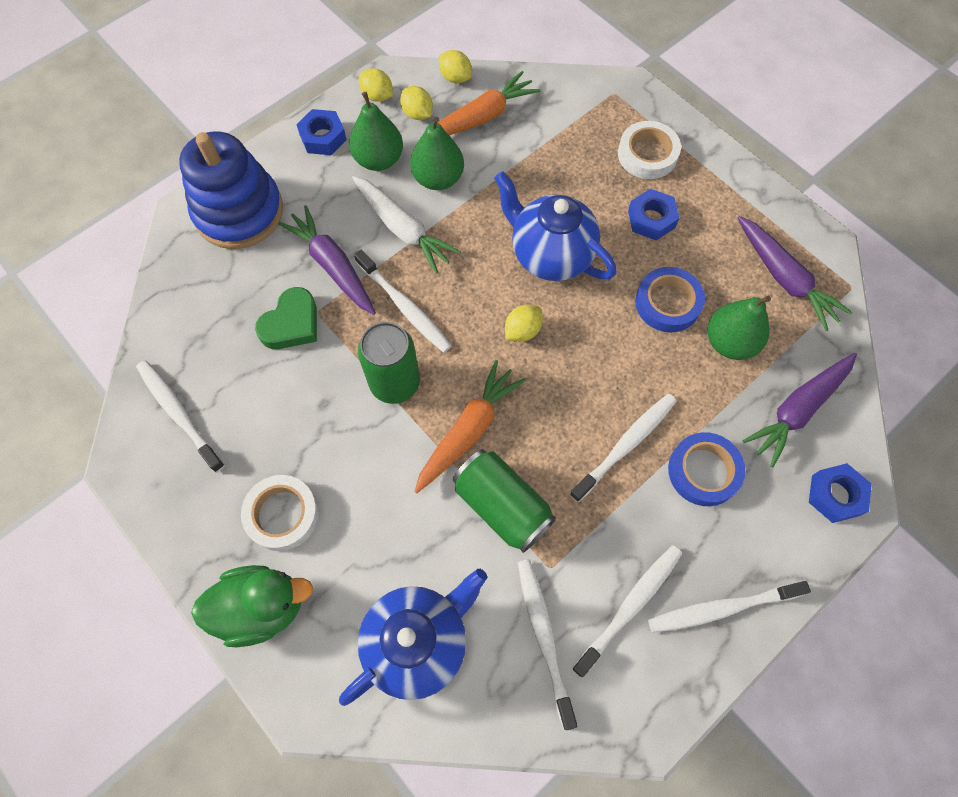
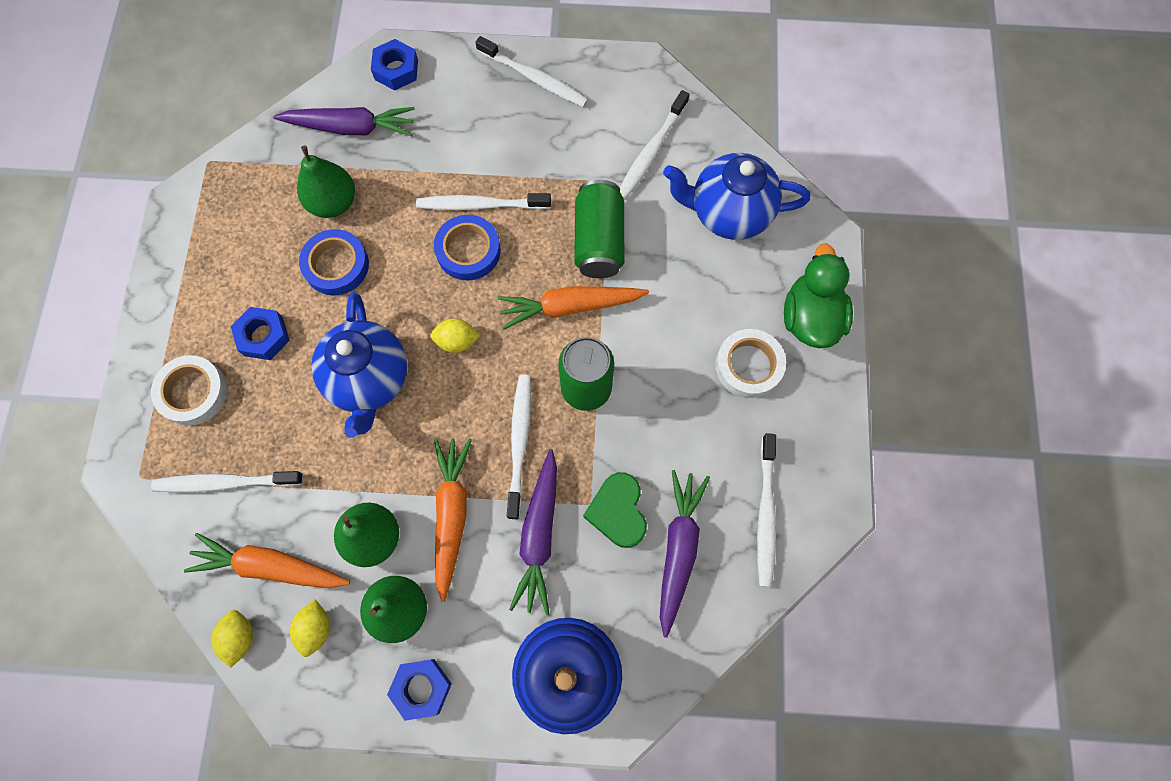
camera: 135 degrees left, 5 degrees up
(262, 607) = (810, 317): green duck -> green duck turned 60 degrees clockwise
(291, 324) = (618, 511): green heart -> green heart turned 90 degrees counterclockwise
(377, 96) = (327, 689): yellow lemon -> none
(403, 229) = (451, 515): white carrot -> orange carrot
(629, 607) = (585, 123): white toothbrush -> white toothbrush (226, 482)
(703, 471) = (453, 148): blue tape -> blue tape (468, 251)
(784, 278) = (239, 207): purple carrot -> purple carrot (678, 550)

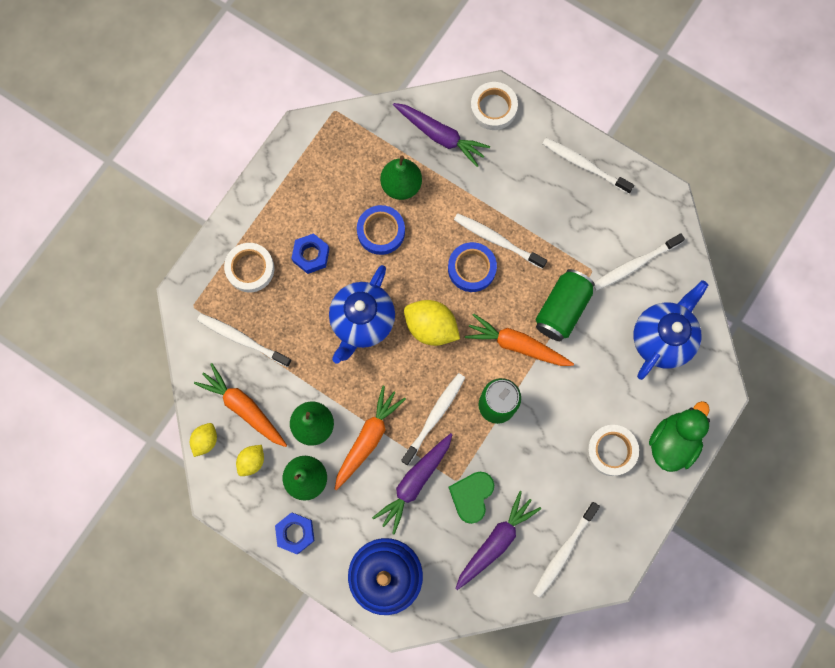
camera: 30 degrees right, 5 degrees up
(396, 70) = (493, 108): blue nut -> white tape
(457, 341) = (431, 327): yellow lemon -> yellow lemon, size x1.73
(534, 78) = (585, 165): white toothbrush -> white toothbrush turned 150 degrees clockwise
(728, 213) = (661, 338): blue teapot -> blue teapot turned 90 degrees clockwise

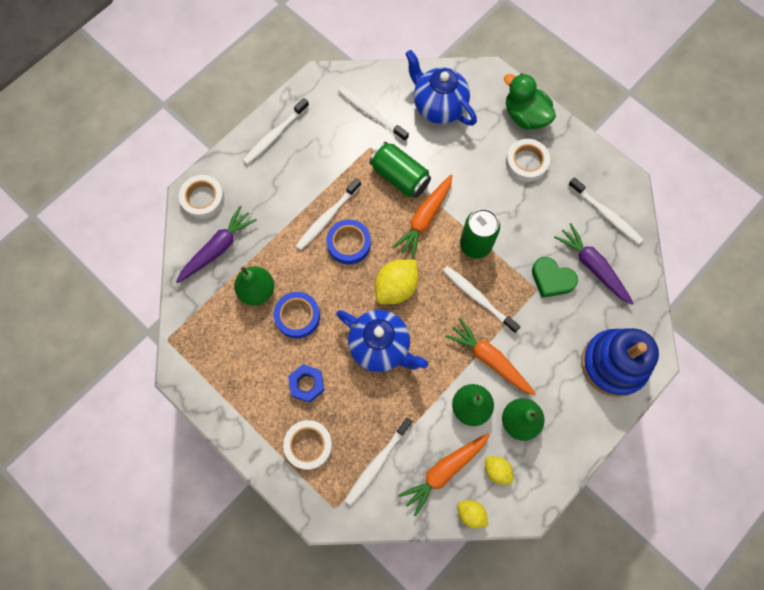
camera: 80 degrees left, 5 degrees down
(295, 533) = (568, 439): blue nut -> none
(415, 482) = (534, 325): purple carrot -> none
(635, 264) = (371, 114): white toothbrush -> white toothbrush turned 150 degrees clockwise

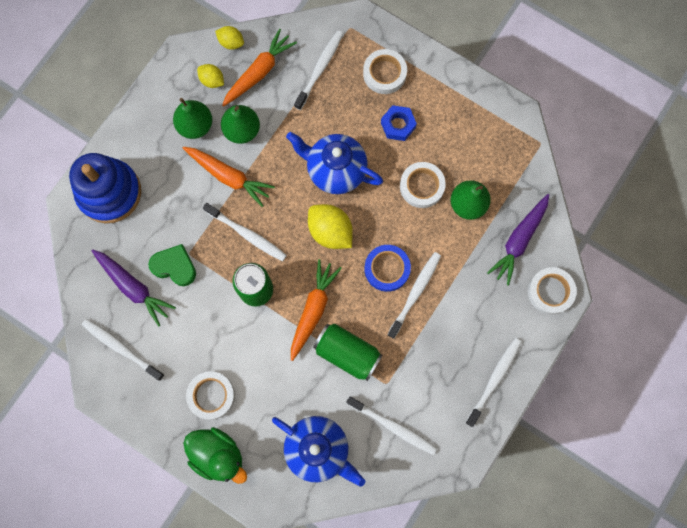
camera: 170 degrees right, 5 degrees up
(297, 316) = (422, 186): blue tape -> white tape
(396, 287) = (330, 231): yellow lemon -> yellow lemon turned 75 degrees counterclockwise

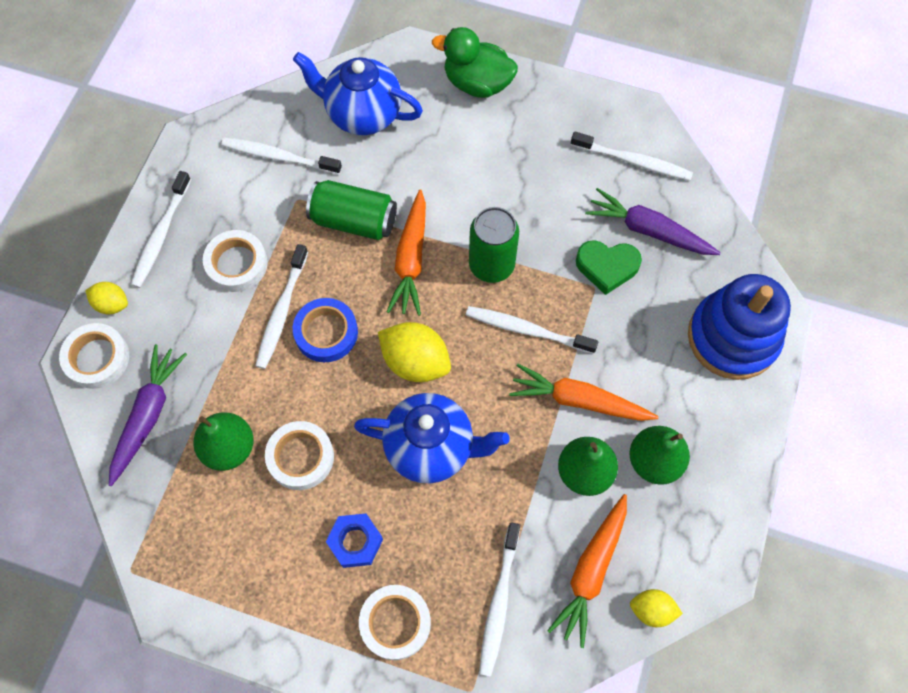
camera: 165 degrees right, 10 degrees down
(211, 395) = (506, 138): white tape -> white tape (237, 264)
(212, 80) = (657, 538): yellow lemon -> yellow lemon (112, 304)

